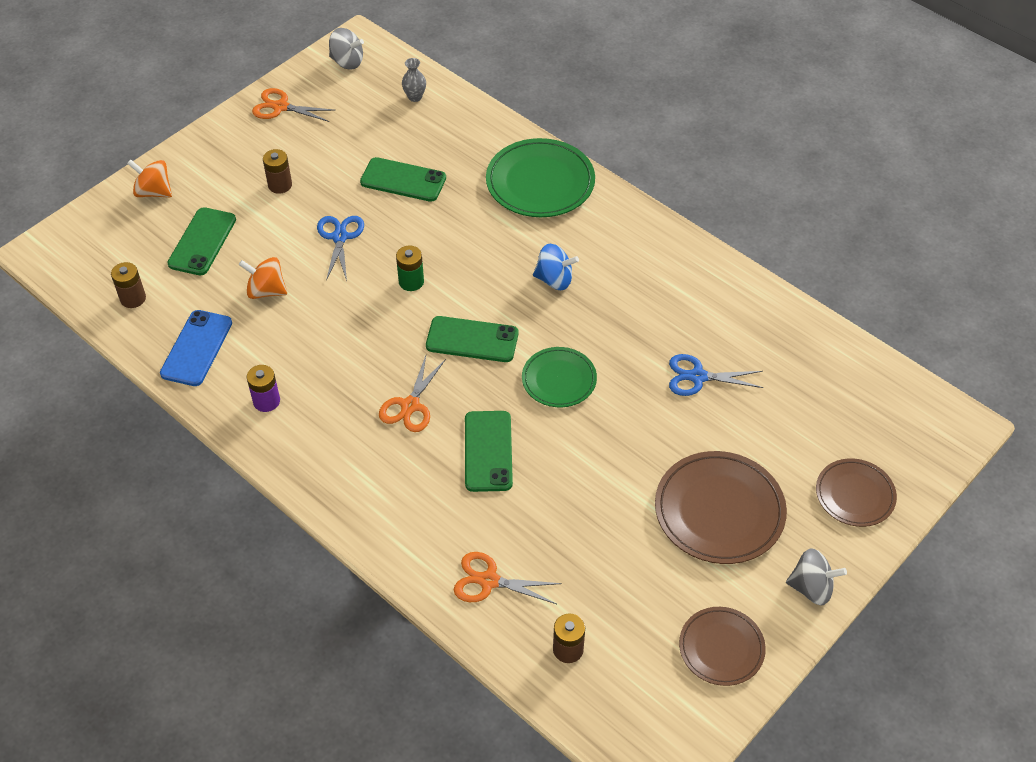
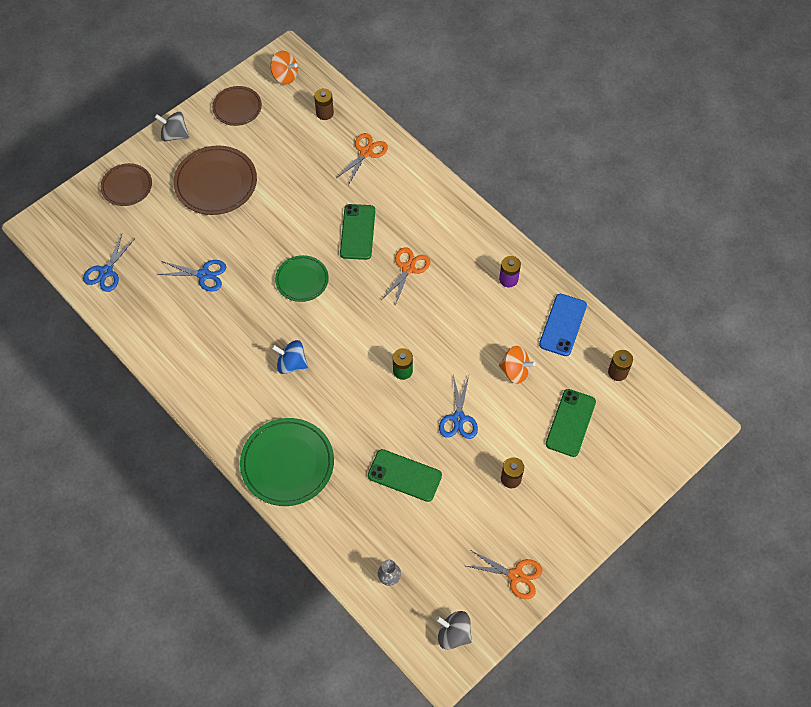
camera: 175 degrees left, 10 degrees up
(154, 192) = (619, 480): orange spinning top -> orange spinning top (285, 76)
(472, 340) = (360, 316): green phone -> none
(489, 581) = (366, 152): orange scissors -> orange scissors turned 75 degrees counterclockwise
(834, 371) = (106, 272): none -> blue scissors

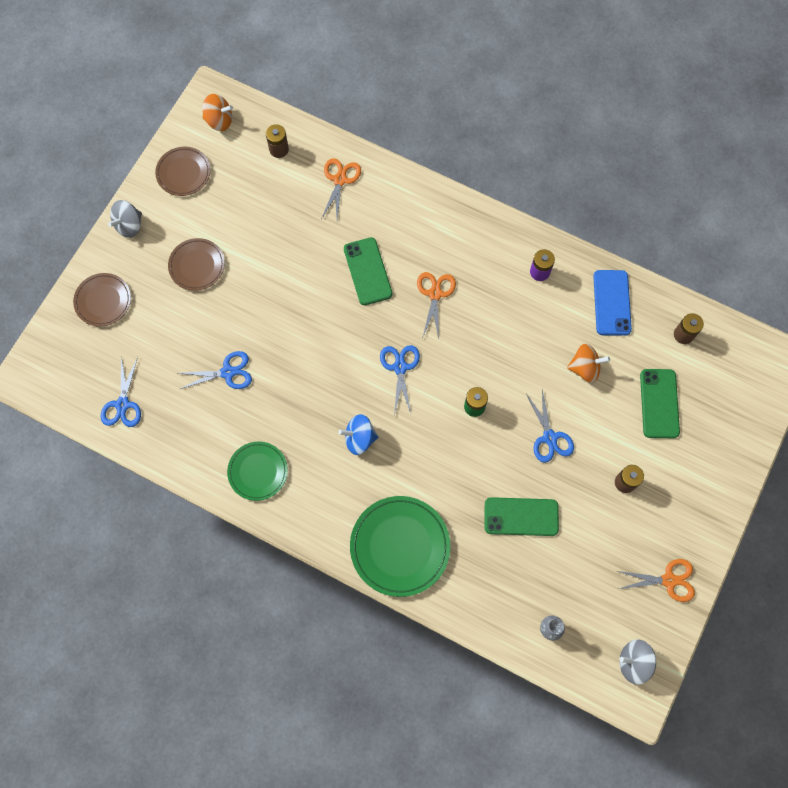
camera: 20 degrees left, 10 degrees up
(174, 135) = (129, 225): grey spinning top -> grey spinning top turned 45 degrees counterclockwise
(216, 183) = (197, 265): brown plate -> brown plate, size x0.61
(302, 280) = (332, 343): green plate -> green plate (258, 471)
(351, 318) = (400, 367): none -> blue scissors

